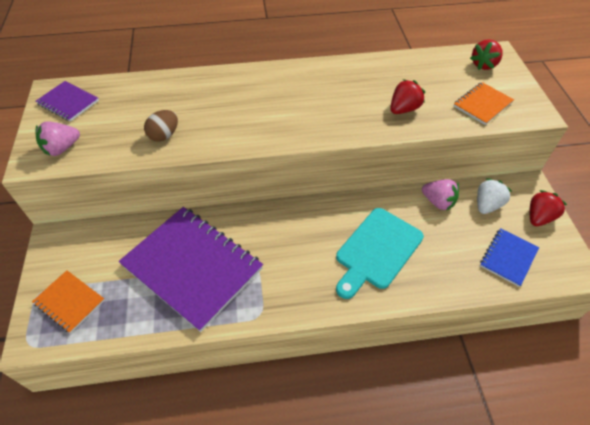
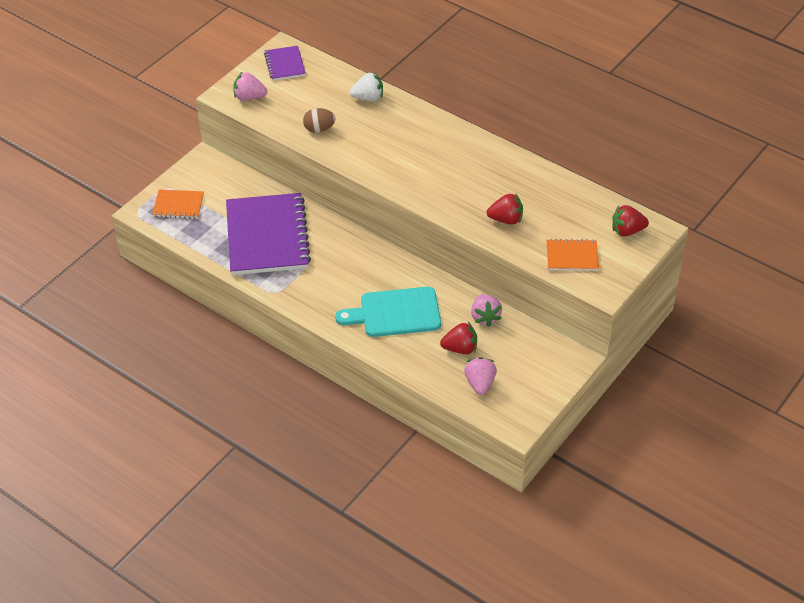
camera: 45 degrees right, 5 degrees down
(69, 302) = (178, 205): orange notebook -> orange notebook turned 75 degrees counterclockwise
(487, 205) = (519, 345): white strawberry -> white strawberry (368, 98)
(508, 258) = (480, 383): blue notebook -> pink strawberry
(538, 217) = (545, 380): red strawberry -> red strawberry (460, 348)

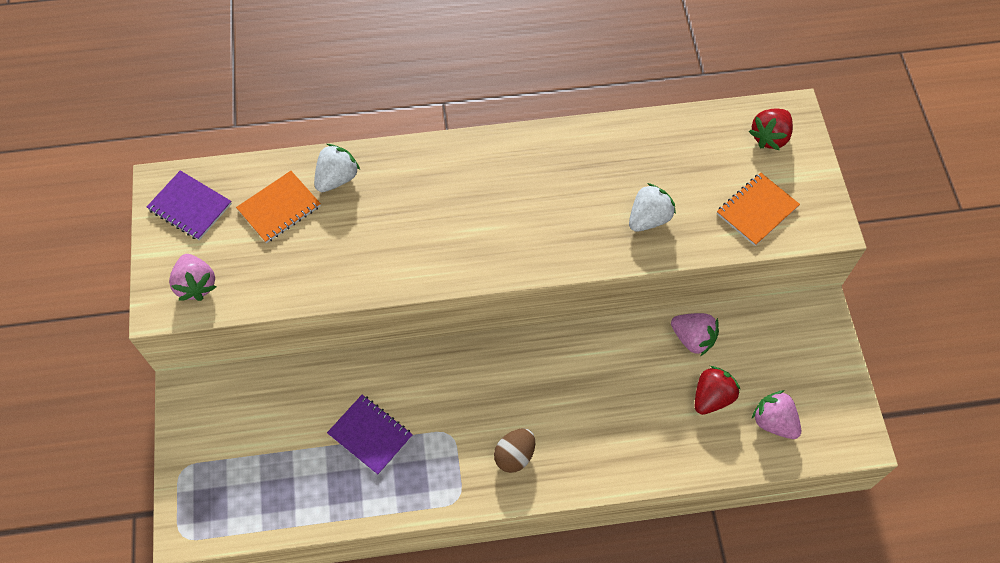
camera: 45 degrees left, 15 degrees up
(178, 205) = (222, 482): orange notebook -> orange notebook (279, 208)
(249, 97) = (196, 285): pink strawberry -> pink strawberry turned 75 degrees counterclockwise
(267, 236) = (370, 435): purple notebook -> purple notebook, size x0.47
(319, 129) = (327, 263): brown egg -> brown egg (514, 455)
(395, 313) = (606, 411): turquoise cutting board -> none
(506, 219) = (648, 218): red strawberry -> white strawberry

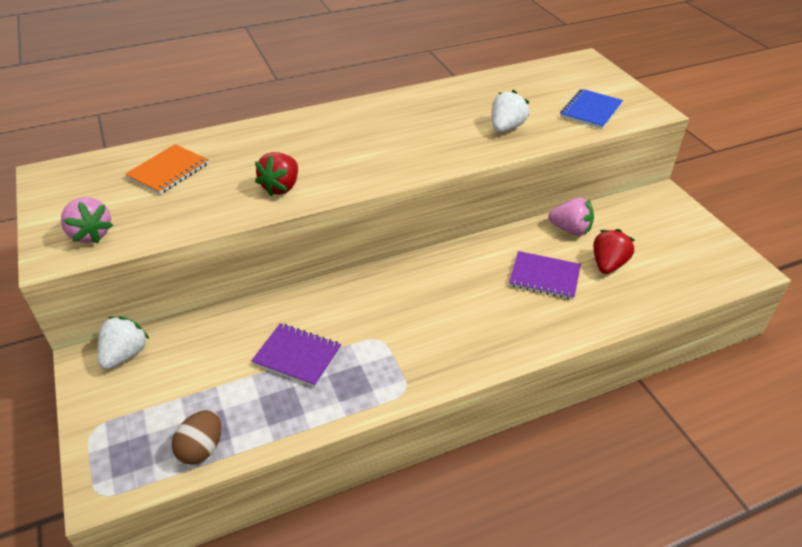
camera: 15 degrees left, 20 degrees down
(190, 206) = (77, 183): purple notebook -> purple notebook (544, 277)
(337, 178) = (220, 145): white strawberry -> white strawberry (125, 354)
(514, 455) = (449, 342): brown egg -> brown egg (201, 448)
(757, 210) = (591, 111): orange notebook -> blue notebook
(769, 137) = (576, 73): red strawberry -> red strawberry (281, 187)
(773, 422) = (670, 271): pink strawberry -> none

